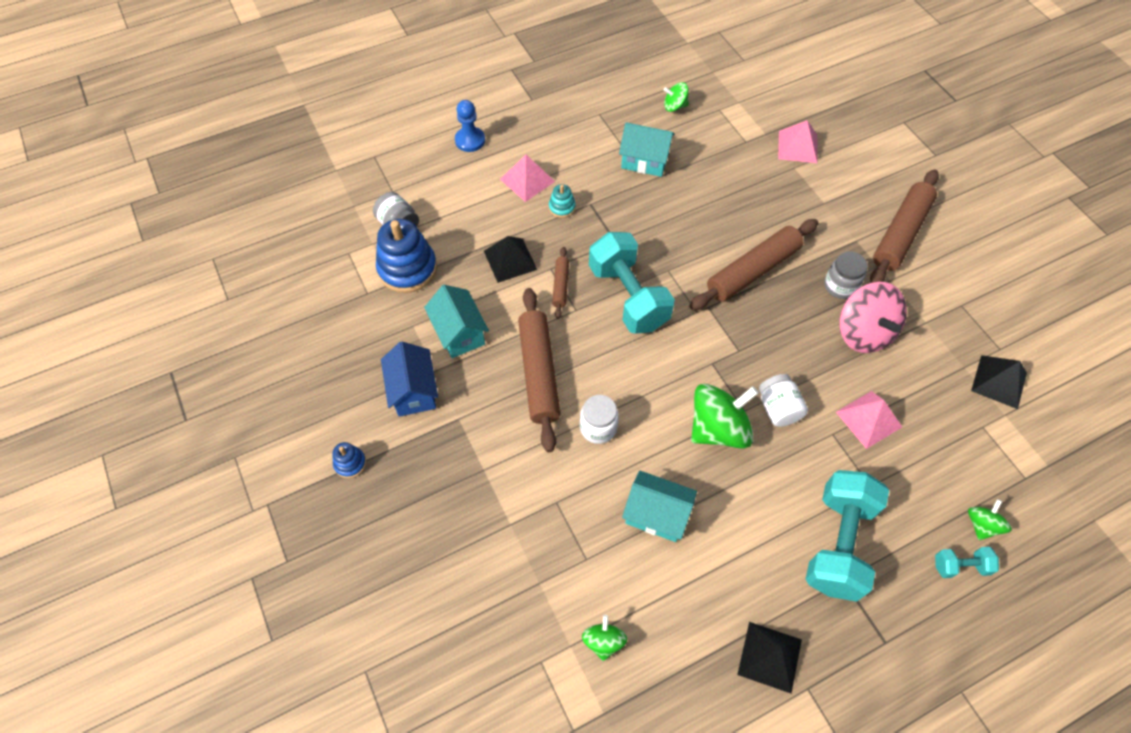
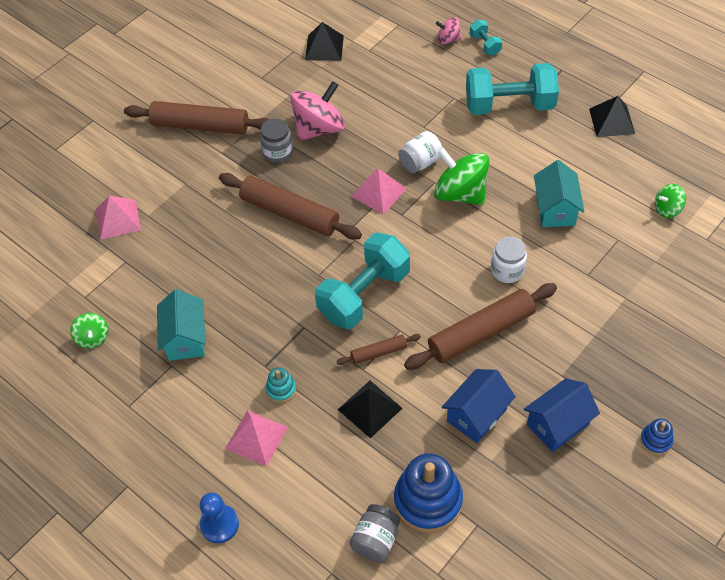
camera: 110 degrees left, 5 degrees down
(459, 333) = (476, 415): turquoise house -> blue house
(868, 419) = (399, 109): pink pyramid -> pink pyramid (378, 192)
(981, 525) = (448, 39): green spinning top -> pink spinning top

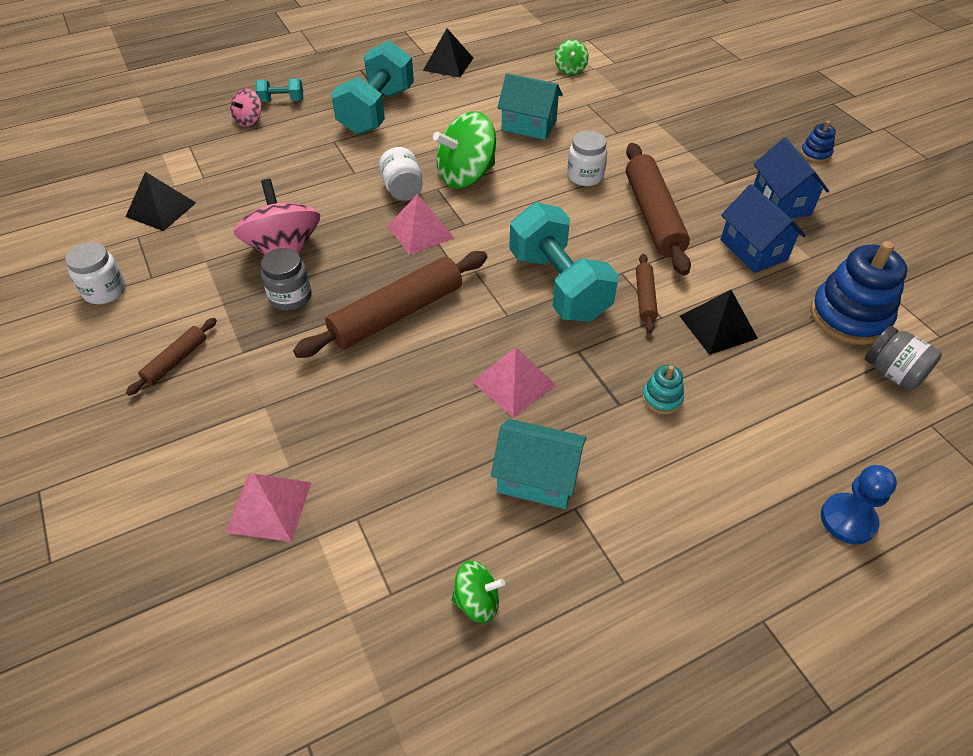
camera: 70 degrees left, 5 degrees down
(200, 126) = (176, 361): brown rolling pin -> brown rolling pin, size x0.49
(239, 64) = (105, 291): none -> white jar
(256, 437) = (725, 443): pink pyramid -> pink pyramid (514, 383)

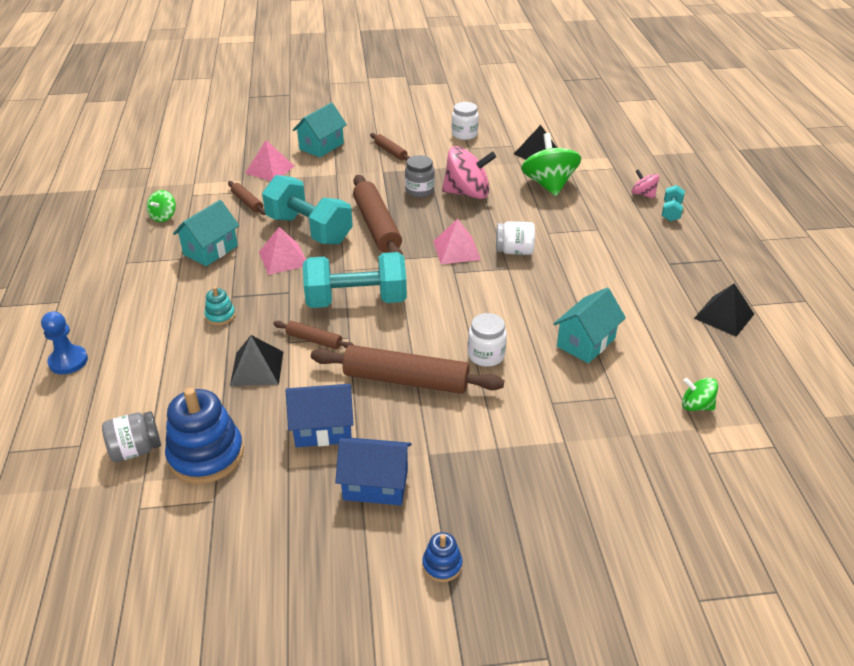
camera: 110 degrees right, 10 degrees down
(168, 461) = (321, 146): none -> turquoise house
(377, 111) = (640, 257): turquoise dumbbell -> turquoise dumbbell (309, 229)
(388, 492) = (247, 202): none -> brown rolling pin
(466, 176) = (518, 286): green spinning top -> green spinning top (548, 185)

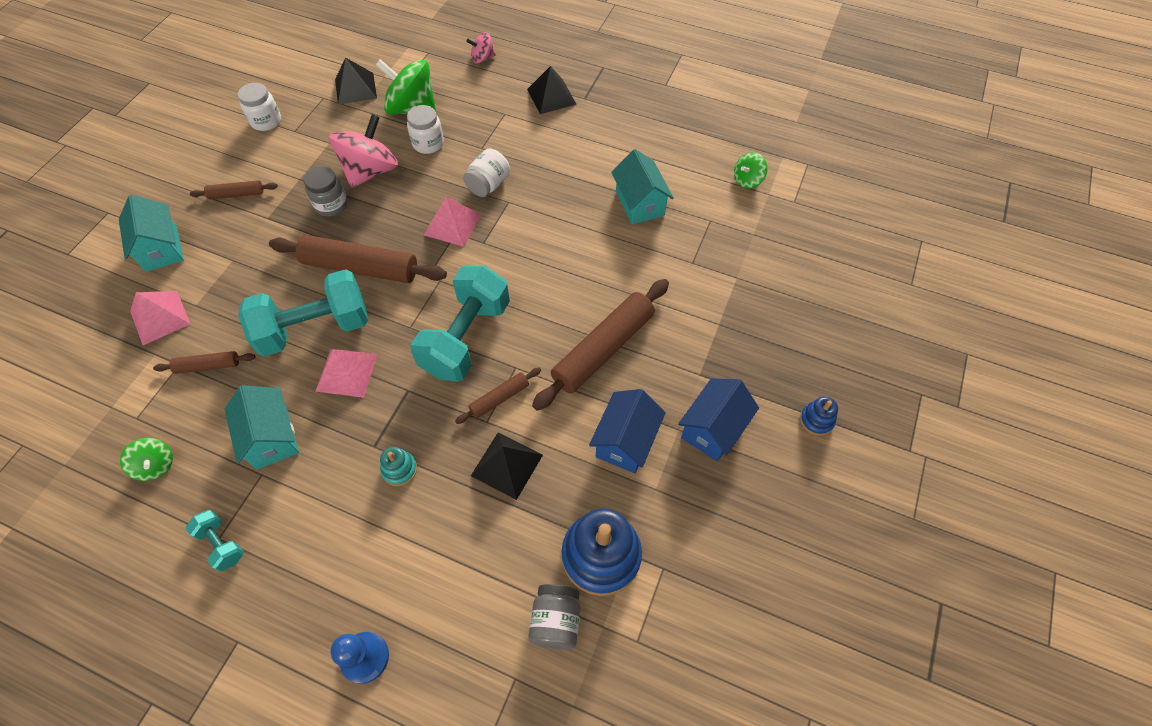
camera: 60 degrees left, 20 degrees up
(486, 355) = (610, 277): white jar -> white jar (428, 143)
(671, 212) = (521, 57): turquoise dumbbell -> turquoise dumbbell (221, 544)
(724, 316) = (667, 106): black pyramid -> black pyramid (551, 96)

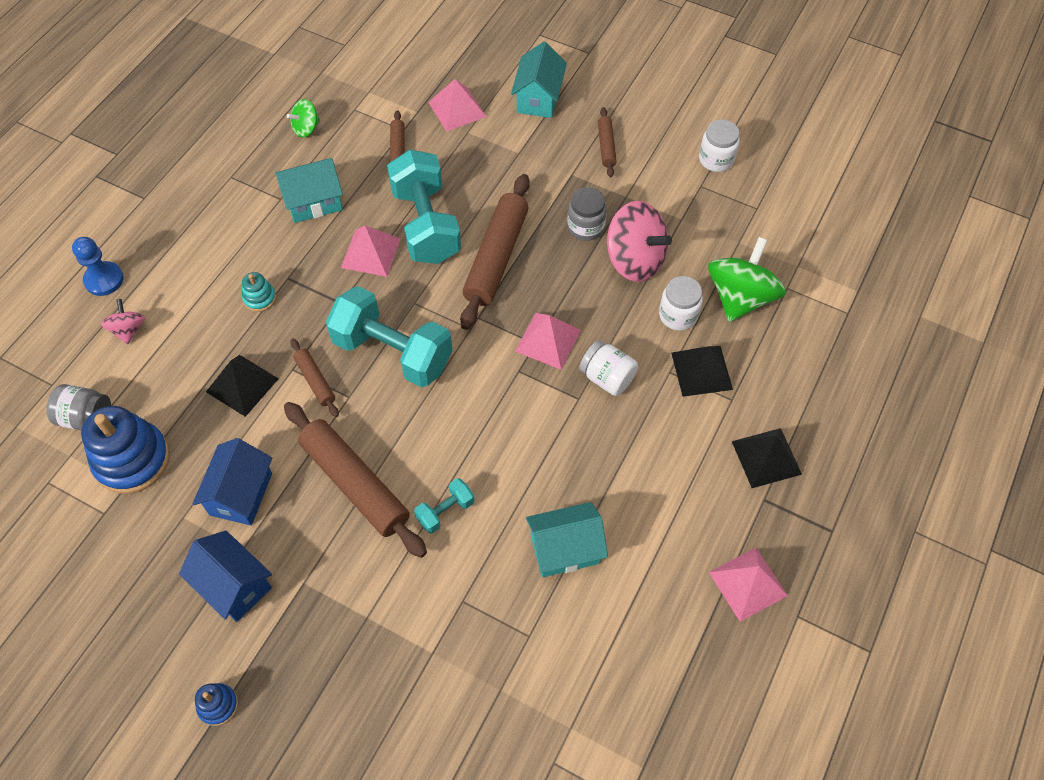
camera: 95 degrees right, 0 degrees up
(162, 249) = (538, 98): turquoise house -> turquoise house turned 60 degrees counterclockwise
(221, 544) = (225, 179): turquoise dumbbell -> turquoise dumbbell (445, 511)
(355, 88) = (774, 239): black pyramid -> black pyramid (701, 371)
(482, 58) = (840, 376): pink spinning top -> pink spinning top (128, 330)
(625, 441) = (241, 494): blue house -> blue house turned 75 degrees clockwise
(648, 107) = (748, 584): none -> pink pyramid
(747, 180) = (598, 701): green spinning top -> none

